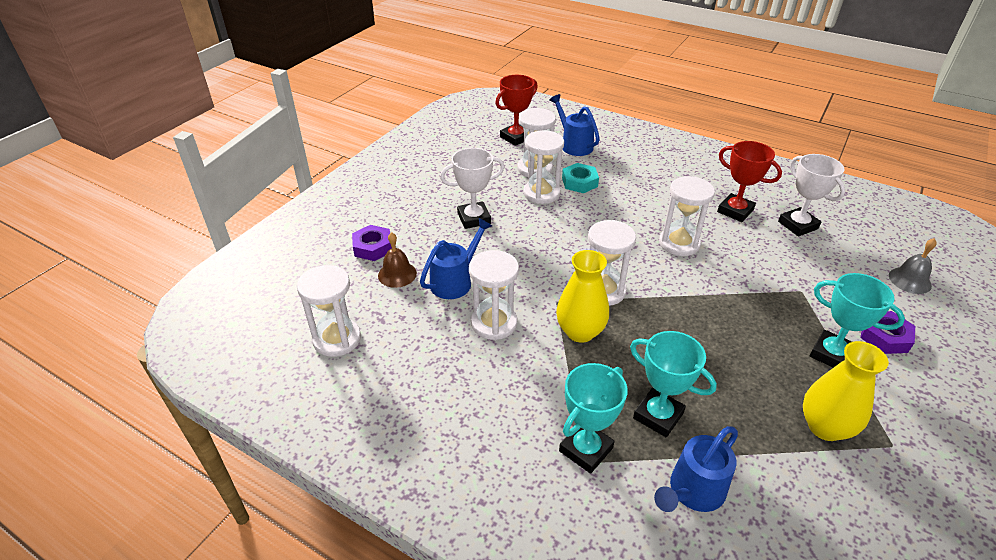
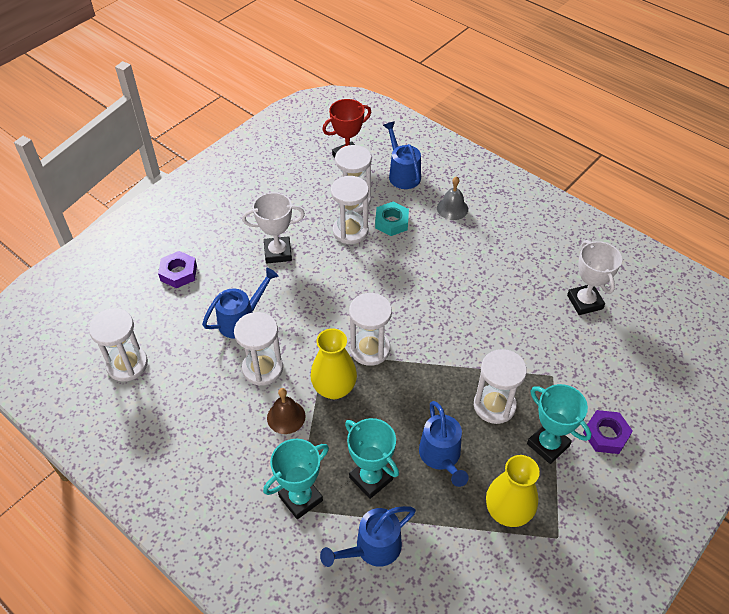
camera: 10 degrees right, 10 degrees up
(397, 274) = (193, 305): brown bell -> brown bell (286, 417)
(679, 243) = (460, 307): white hourglass -> white hourglass (494, 405)
(726, 382) = (441, 457): none -> blue watering can
(735, 211) = (530, 277): red trophy -> none
(909, 280) = (662, 379): grey bell -> grey bell (452, 208)

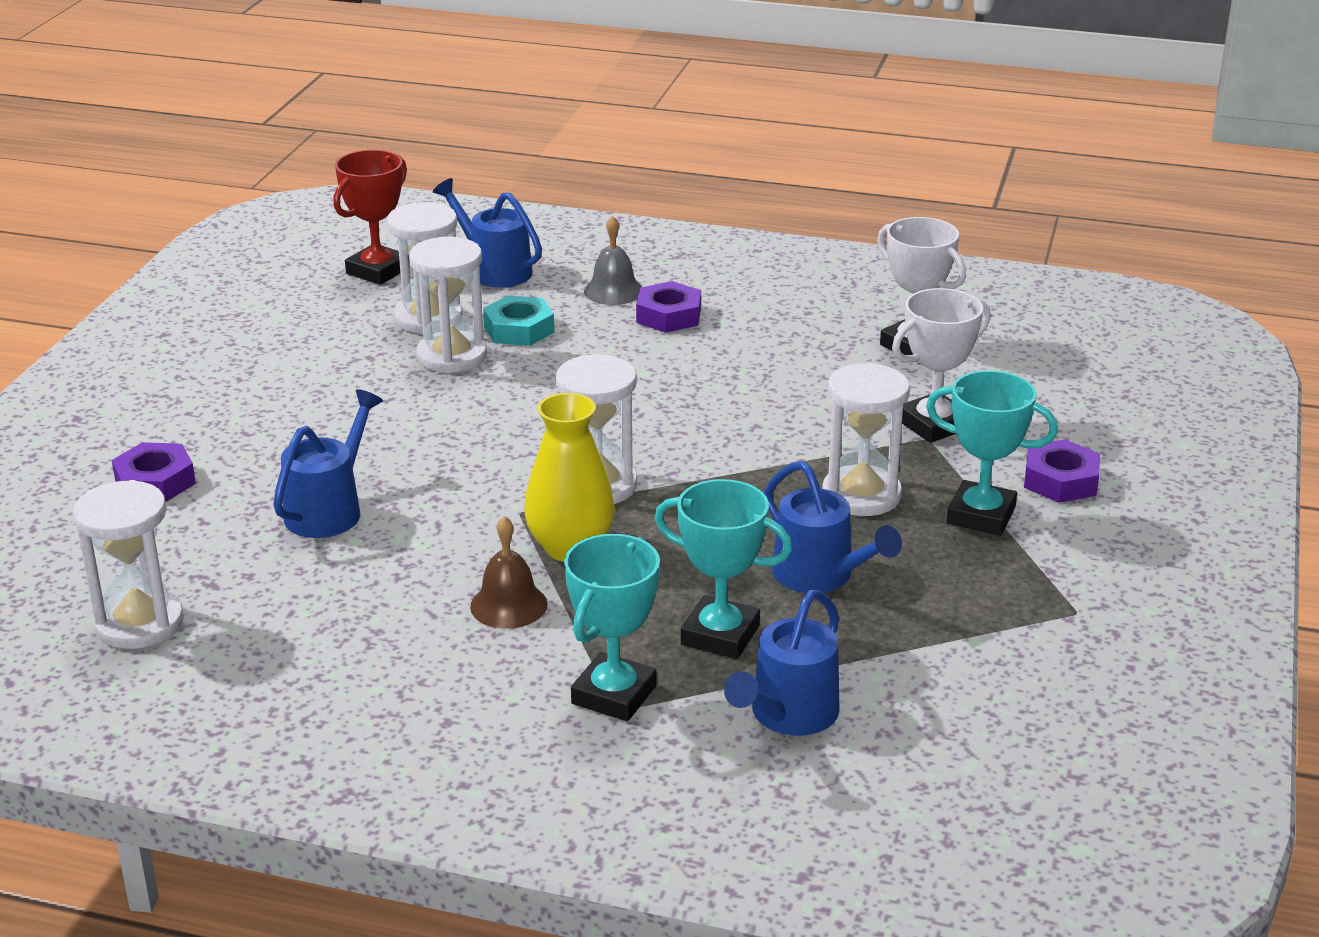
camera: 25 degrees left, 20 degrees down
(262, 368) = (417, 558): white hourglass -> none
(278, 252) = (335, 412): white trophy -> white trophy (933, 424)
(470, 236) = (668, 315): none -> purple nut
(508, 511) = (977, 607): yellow vase -> none

